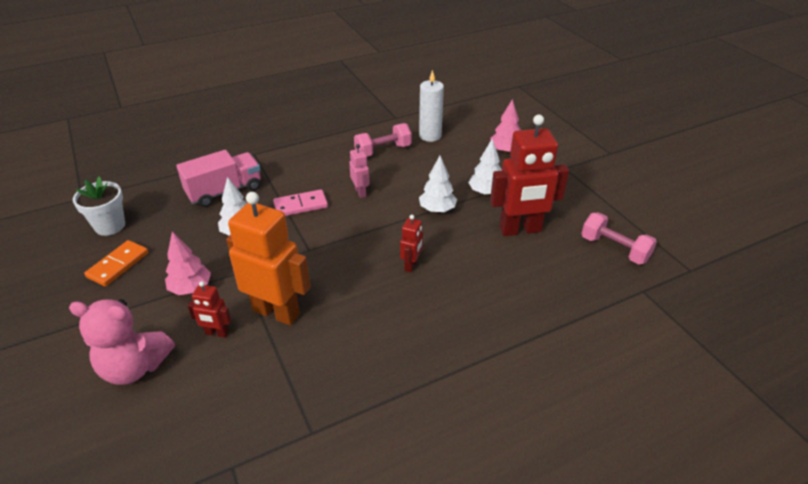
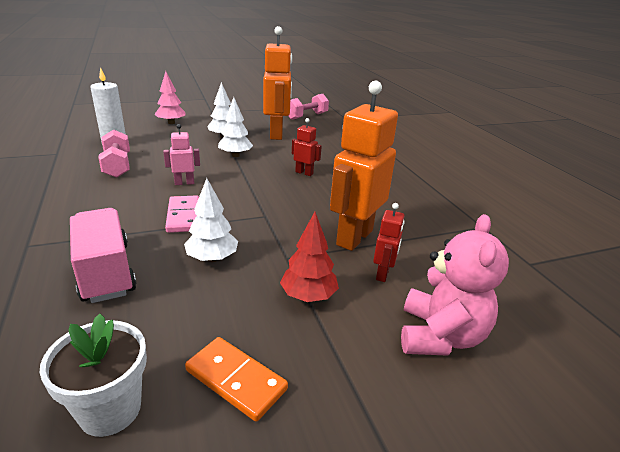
camera: 85 degrees left, 10 degrees down
(191, 288) = (308, 296): pink tree -> red tree
(520, 230) = (277, 134): red robot -> orange robot

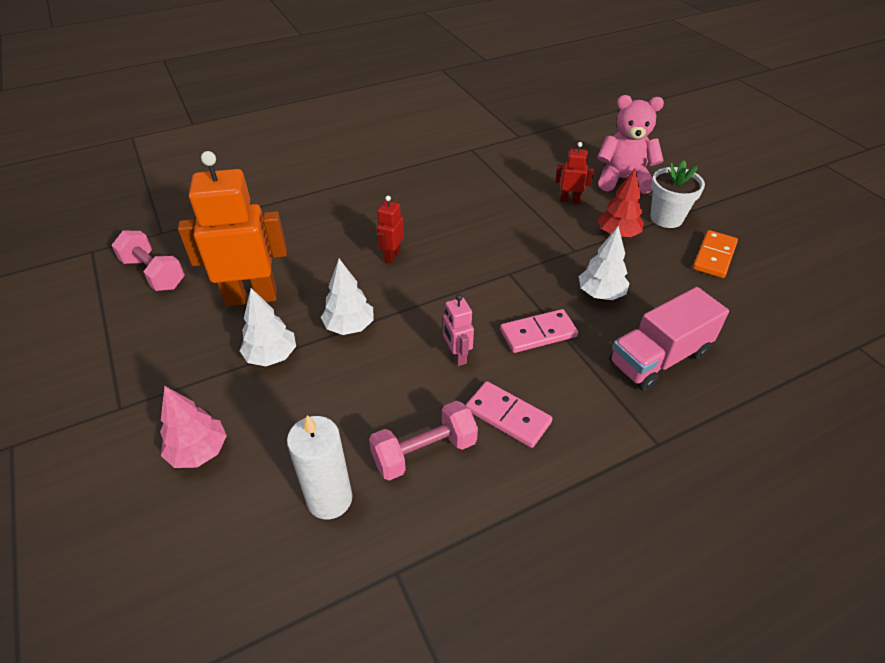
camera: 95 degrees left, 15 degrees up
(110, 409) = (771, 302): white flower pot -> white flower pot (666, 218)
(116, 192) = (508, 416): none -> pink domino
(354, 237) = (523, 215): orange robot -> none

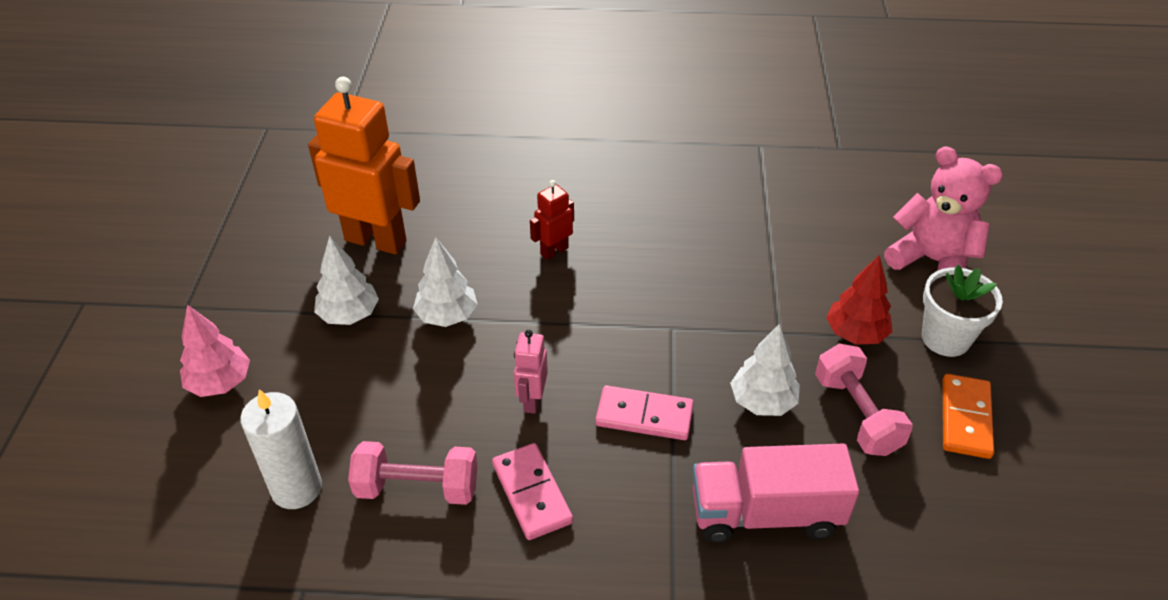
camera: 30 degrees right, 0 degrees up
(154, 273) = (304, 175): pink dumbbell -> pink dumbbell (856, 414)
(570, 200) = (831, 262): red robot -> none
(714, 256) = (965, 418): orange domino -> orange domino turned 45 degrees counterclockwise

